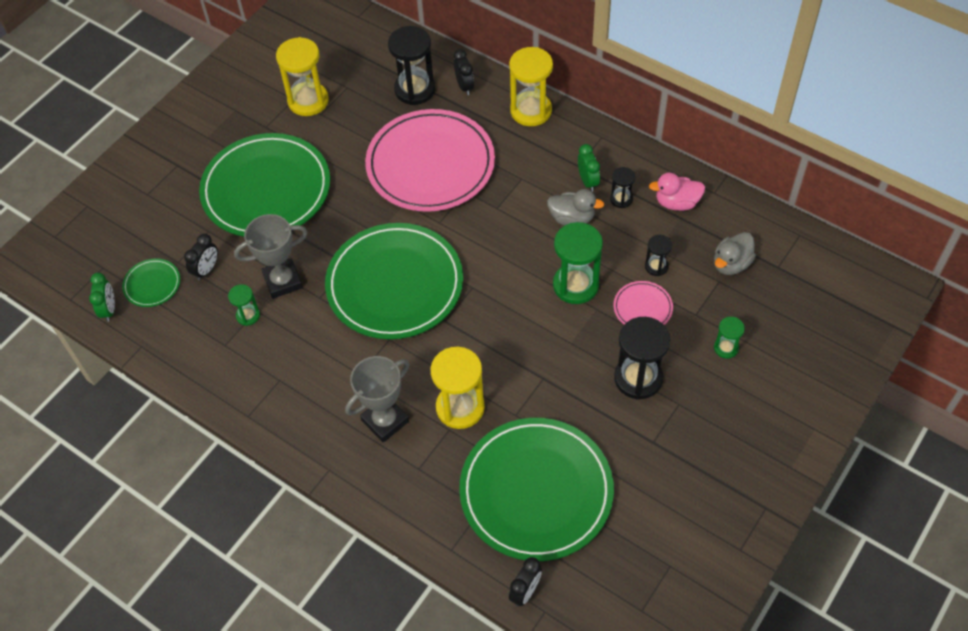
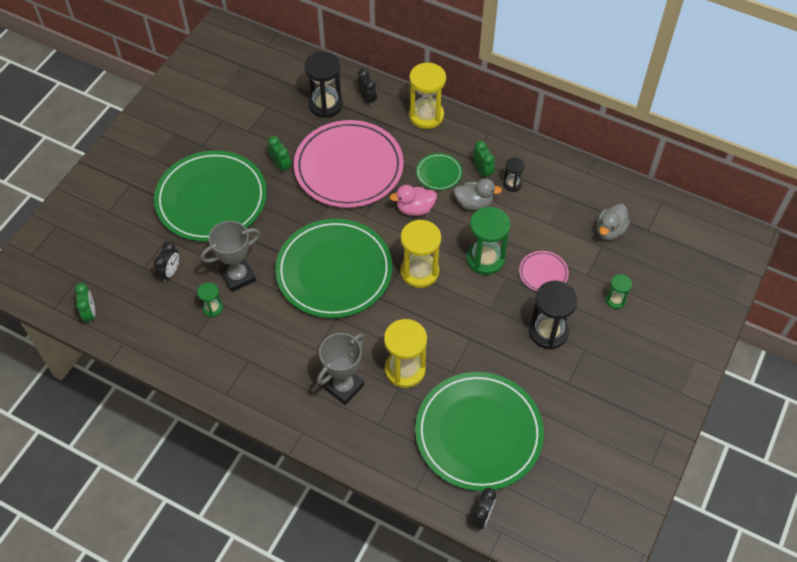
camera: 10 degrees left, 0 degrees up
(152, 284) = (124, 289): green plate -> green plate (439, 173)
(308, 101) = (235, 121): yellow hourglass -> yellow hourglass (419, 272)
(352, 157) = (281, 166): none -> green clock
(656, 266) = (549, 238): black hourglass -> none
(676, 203) = (558, 183): pink duck -> pink duck (415, 209)

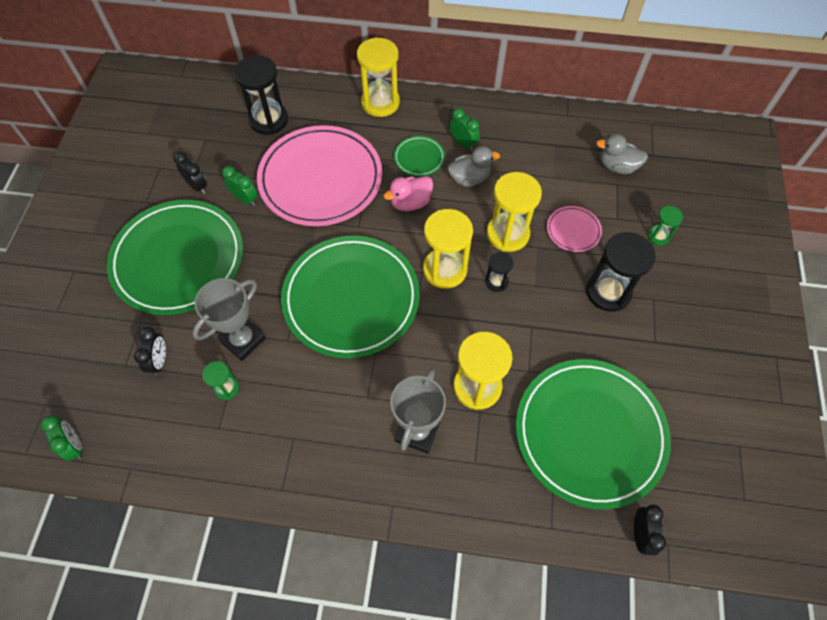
camera: 20 degrees left, 5 degrees up
(367, 99) = (311, 102): black clock -> black clock (197, 186)
(485, 259) = (507, 234): green hourglass -> yellow hourglass
(512, 184) = (499, 147): black hourglass -> black hourglass (496, 282)
(609, 231) = (617, 166): grey duck -> grey duck turned 90 degrees clockwise

